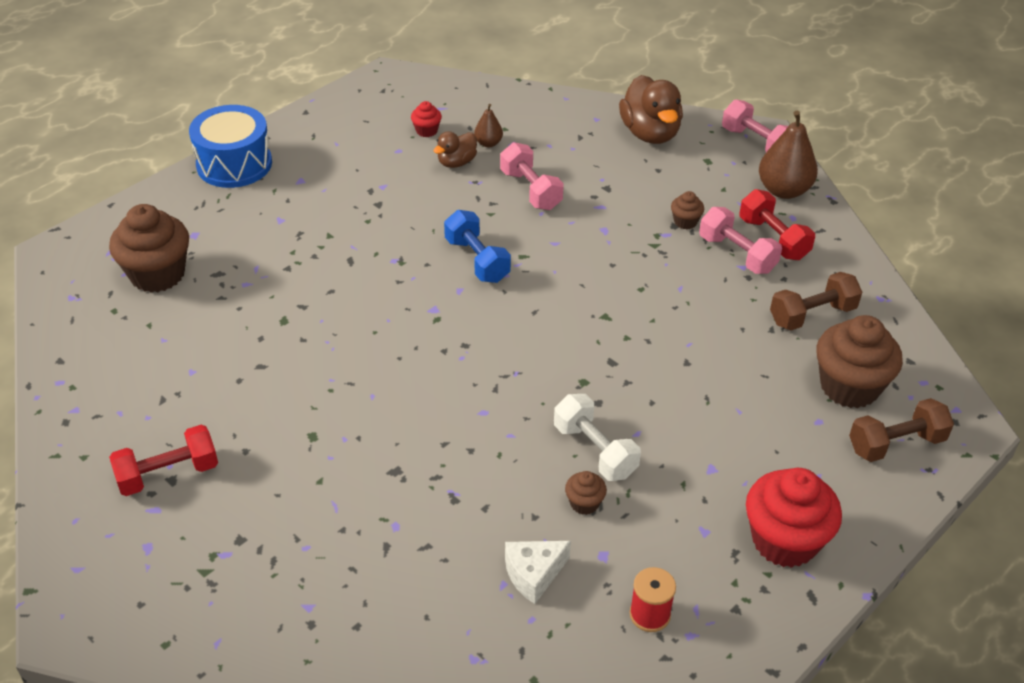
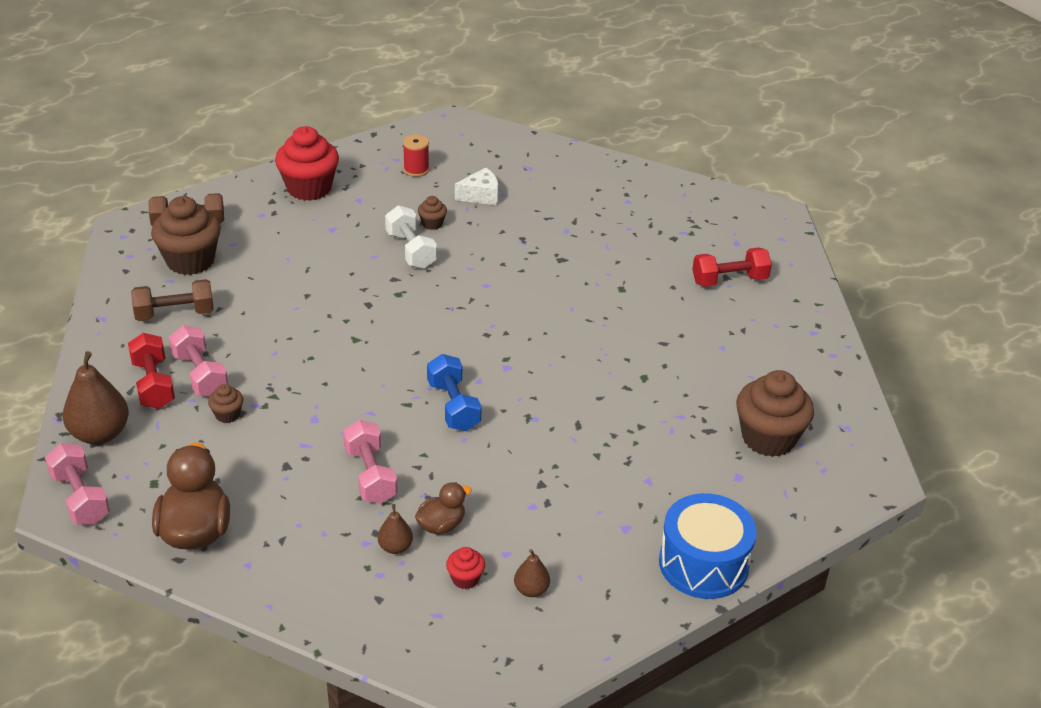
camera: 170 degrees left, 5 degrees down
(373, 130) = (531, 590): none -> brown pear

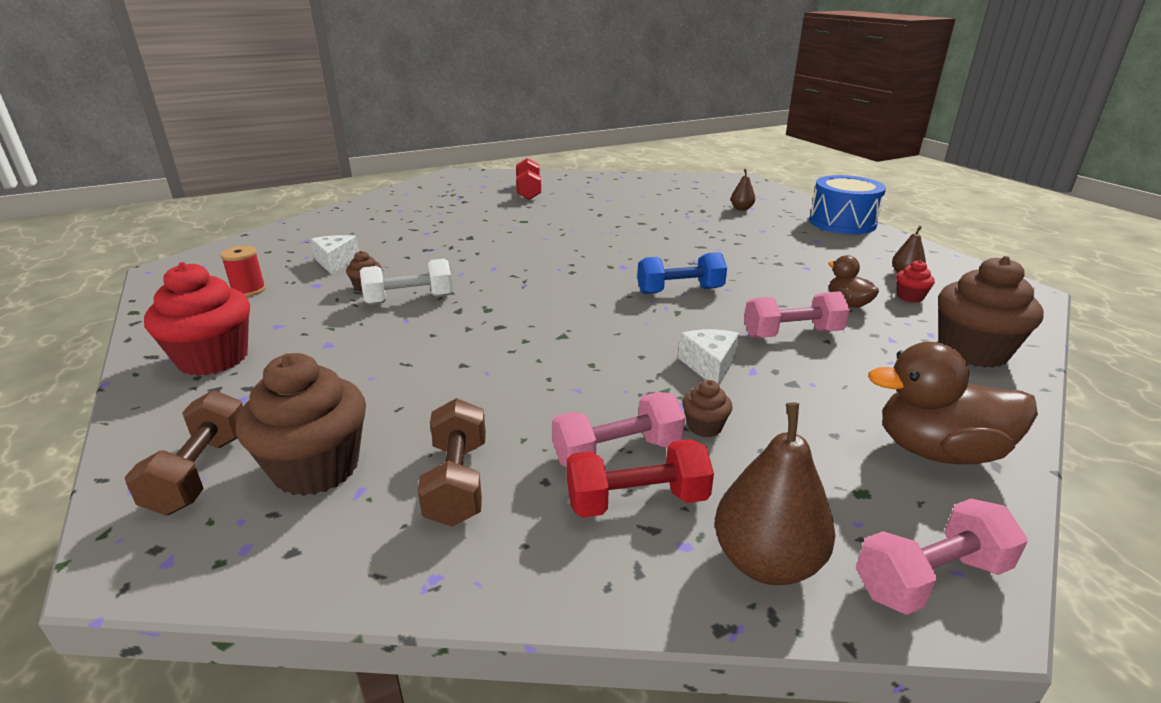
camera: 80 degrees left, 10 degrees down
(311, 420) = (709, 366): none -> white cheese
(395, 547) = (889, 325): brown pear -> brown pear (741, 209)
(768, 438) = (708, 197): brown cupcake -> brown cupcake (973, 351)

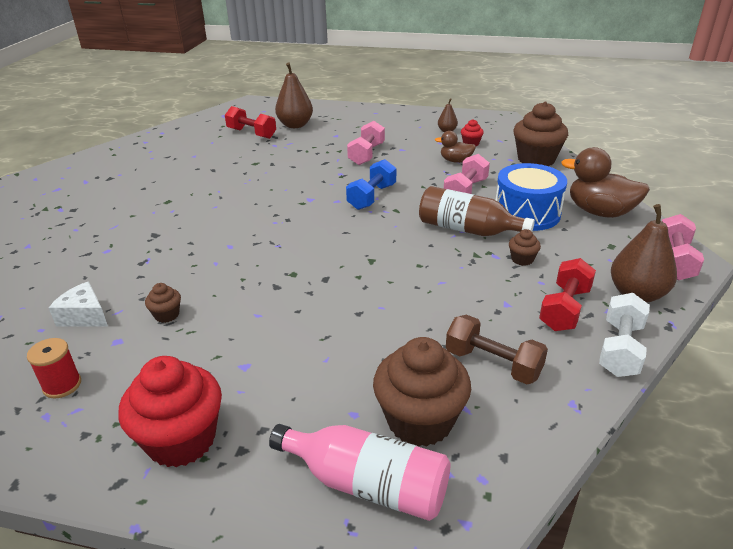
camera: 50 degrees left, 5 degrees up
(201, 472) = (367, 484): brown dumbbell -> pink bottle
(409, 299) = (224, 302): white dumbbell -> white dumbbell (620, 349)
(528, 191) = (113, 176): red dumbbell -> red dumbbell (251, 133)
(617, 452) = (518, 296): pink dumbbell -> pink dumbbell (366, 154)
(709, 366) = (467, 229): white cheese -> brown bottle
(741, 209) = (295, 125): brown pear -> brown pear, size x1.92
(842, 222) = (365, 111): blue drum -> blue drum (526, 213)
(937, 451) = (600, 212): brown duck -> brown duck turned 75 degrees clockwise

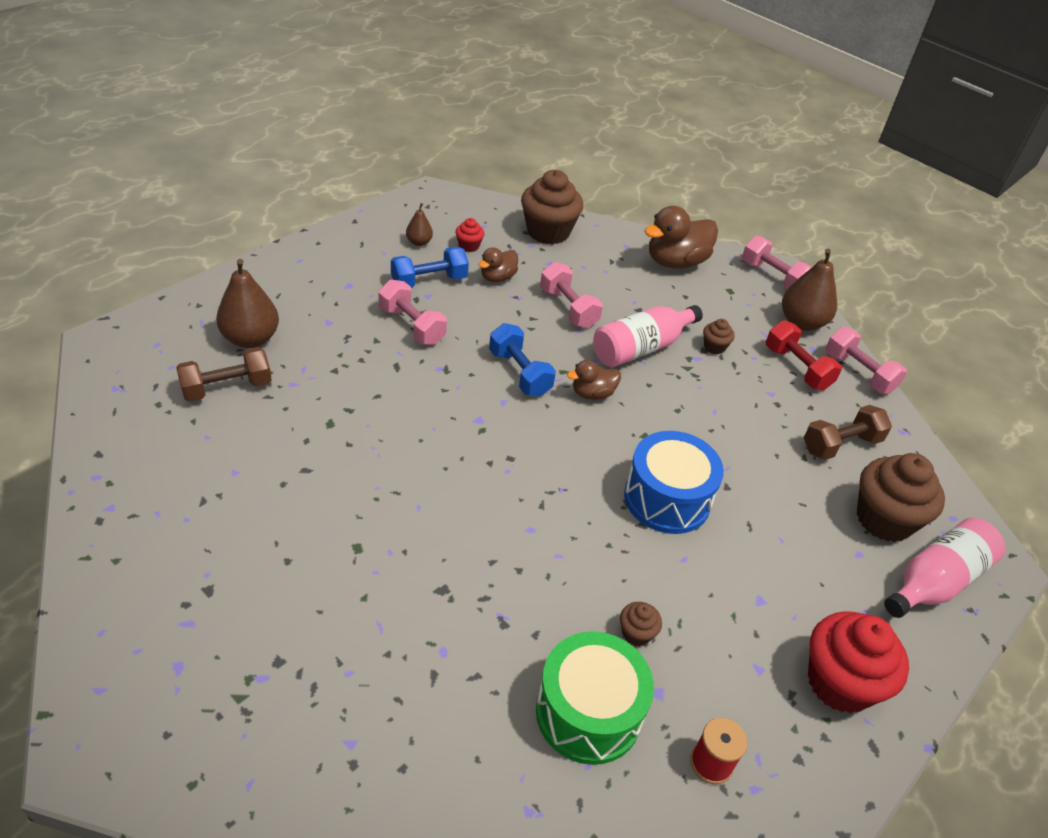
camera: 65 degrees left, 10 degrees up
(85, 316) = (588, 712): white cheese -> green drum
(251, 133) = (227, 388): red dumbbell -> brown dumbbell
(388, 227) = (592, 393): none -> brown duck
(415, 145) = (429, 281): none -> blue dumbbell
(467, 229) = (641, 348): brown bottle -> pink bottle
(526, 213) = (643, 299): blue drum -> blue drum (667, 498)
(620, 349) = (859, 373): white dumbbell -> pink dumbbell

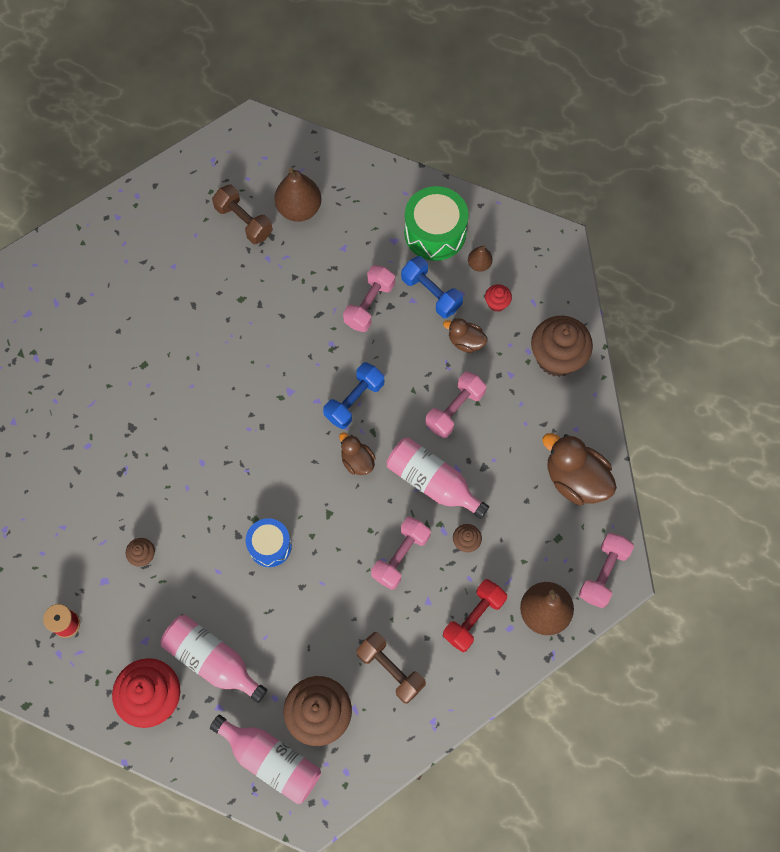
camera: 75 degrees right, 25 degrees up
(588, 712) = (76, 543): green drum -> green drum (435, 233)
(667, 498) = (270, 546): blue drum -> blue drum, size x0.63
(801, 601) = (212, 660): none -> pink bottle
(859, 373) = (495, 674): pink dumbbell -> pink dumbbell (400, 556)

